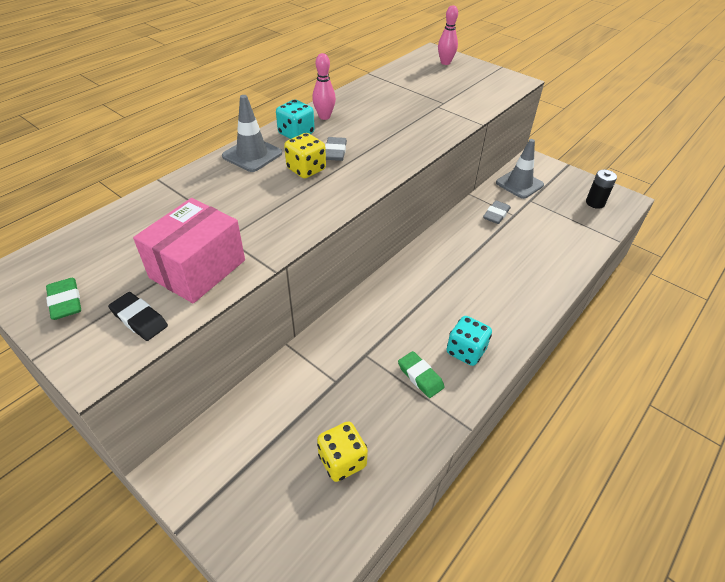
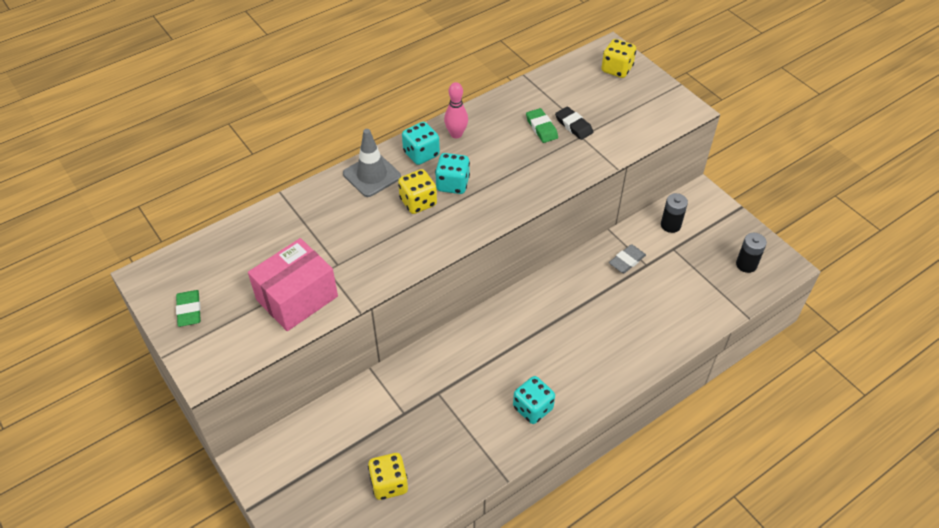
camera: 15 degrees right, 5 degrees up
(139, 319) = (243, 338): black eraser -> black eraser (573, 125)
(335, 152) = (452, 184): grey eraser -> turquoise dice
(420, 376) = (481, 424): green eraser -> green eraser (541, 128)
(445, 62) = (616, 69): pink bowling pin -> yellow dice
(519, 184) = (670, 225): grey traffic cone -> black battery

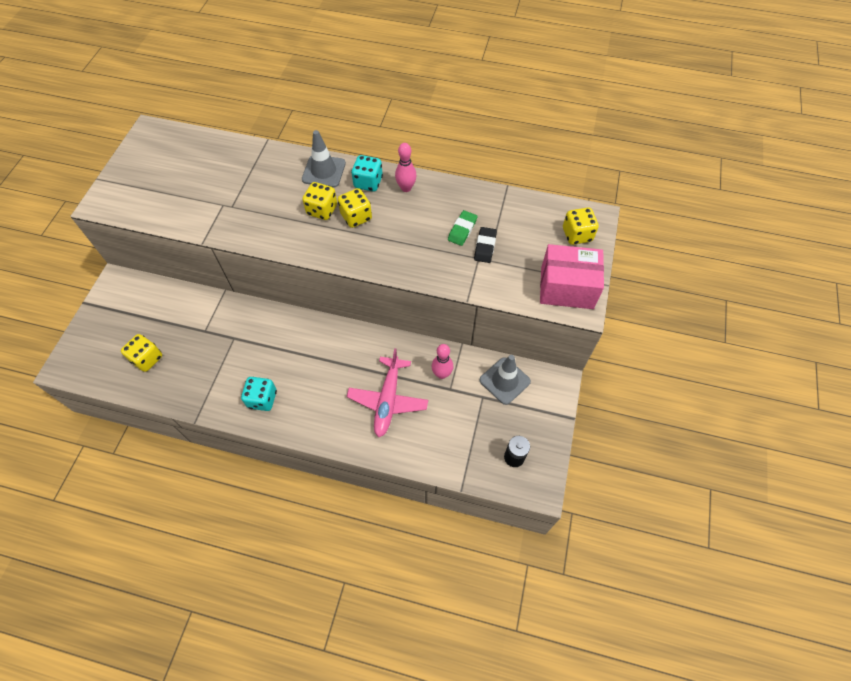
camera: 50 degrees right, 10 degrees up
(189, 310) = (139, 165): green eraser -> none
(297, 298) = (188, 206): pink box -> pink box (567, 288)
(452, 184) = (356, 217): turquoise dice -> yellow dice
(620, 313) = (388, 400): none -> pink plane
(627, 261) = (442, 374): grey eraser -> pink bowling pin
(670, 225) = (504, 381): black battery -> grey traffic cone

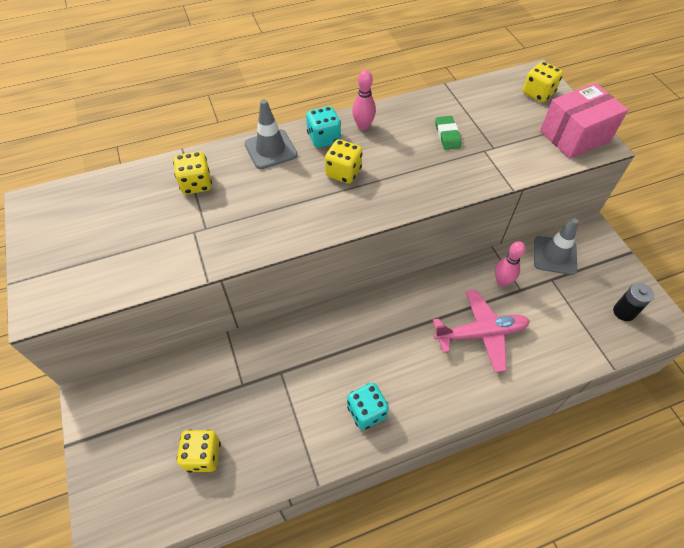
camera: 35 degrees left, 5 degrees down
(322, 210) = (304, 183): yellow dice -> yellow dice (196, 184)
(388, 400) = (481, 333): pink plane -> pink plane turned 75 degrees counterclockwise
(485, 247) = (480, 139): black eraser -> none

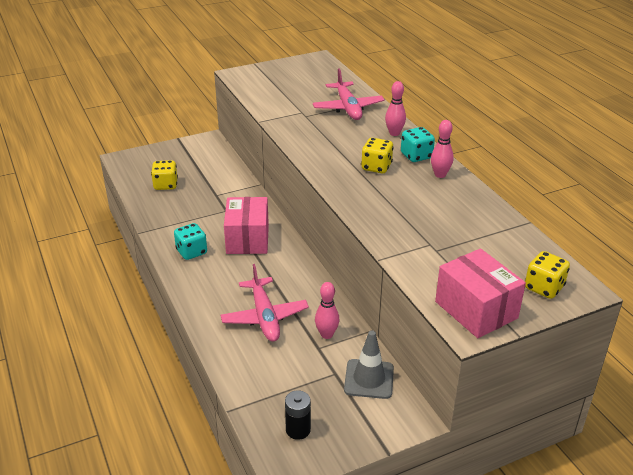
camera: 85 degrees right, 20 degrees down
(196, 184) = (348, 108): yellow dice -> pink plane
(270, 149) = (394, 133): grey traffic cone -> pink bowling pin
(345, 348) = (247, 239): none -> pink box
(447, 135) = (444, 221): green eraser -> none

